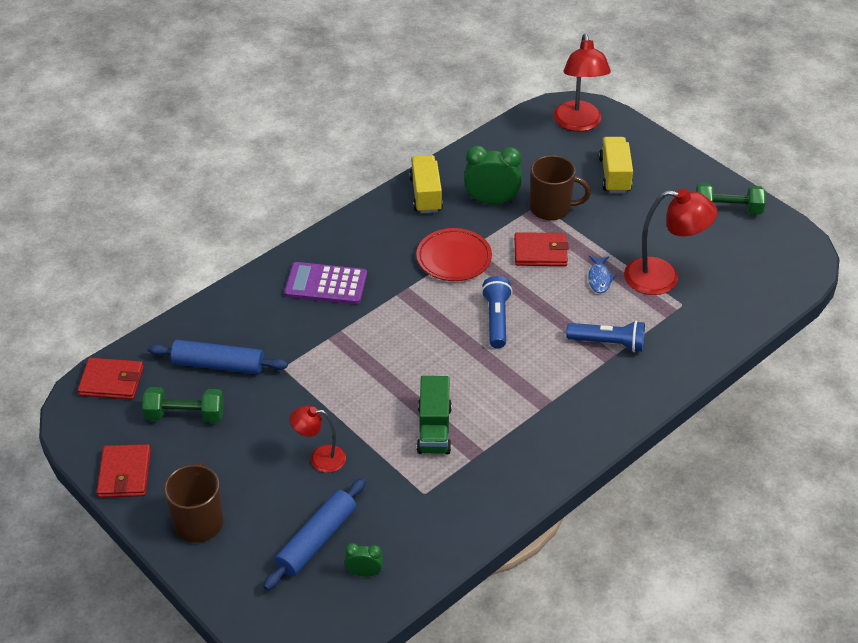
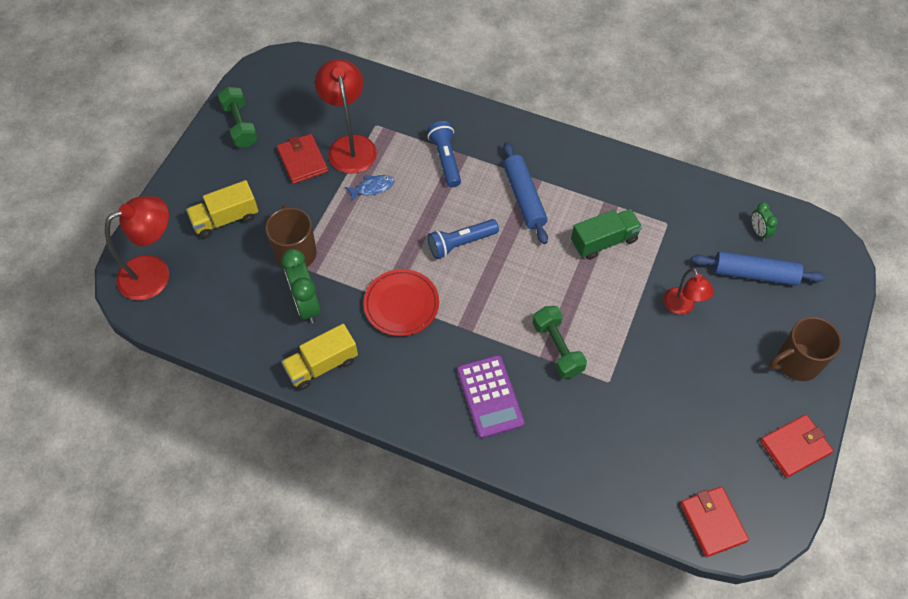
camera: 115 degrees left, 15 degrees up
(185, 415) = (707, 433): green dumbbell -> green dumbbell (557, 348)
(218, 365) = (637, 437): blue rolling pin -> blue rolling pin (524, 197)
(540, 252) = (360, 241): red wallet -> red wallet (302, 161)

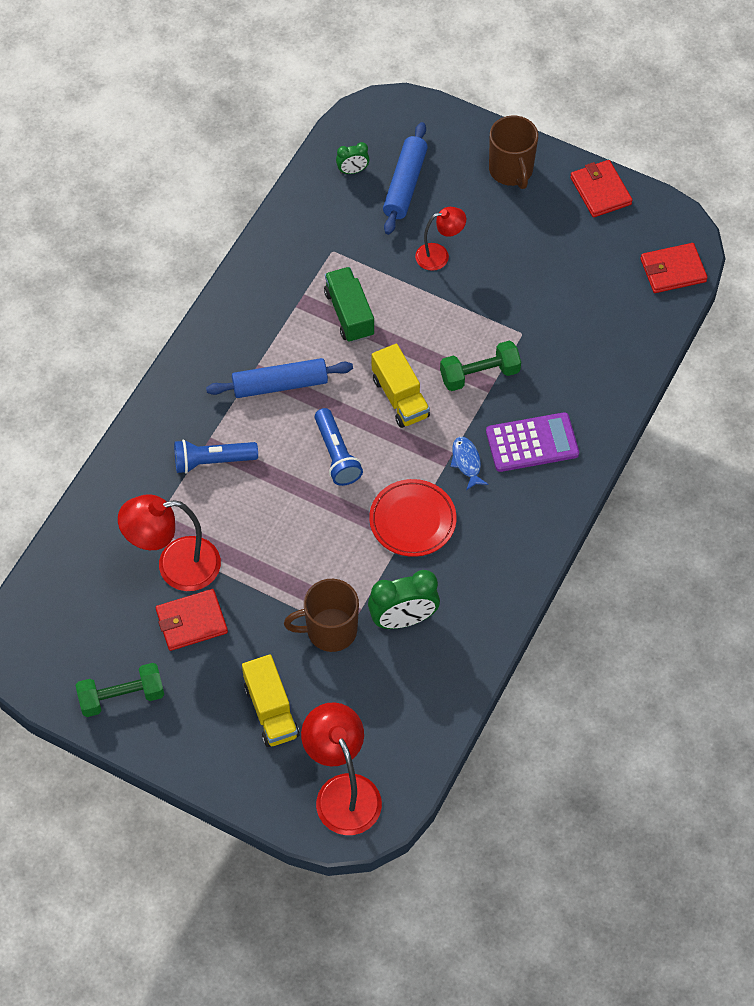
camera: 85 degrees left, 0 degrees up
(322, 365) = (483, 604): yellow truck -> yellow truck (400, 397)
(372, 188) = (245, 543): blue fish -> blue fish (466, 462)

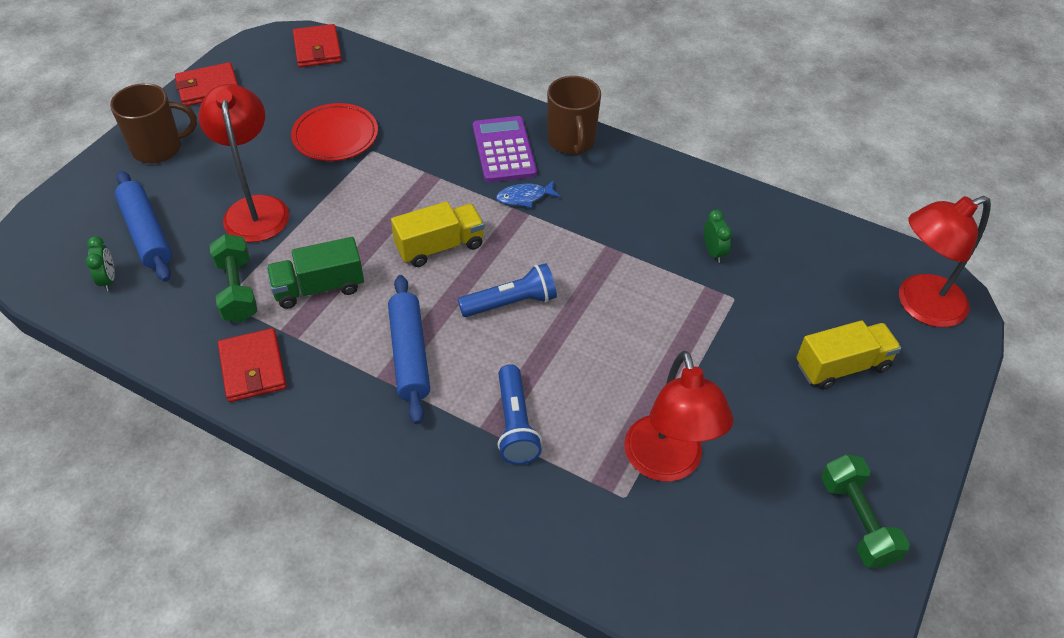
camera: 90 degrees left, 10 degrees down
(191, 622) = (742, 445): red wallet -> red wallet (253, 368)
(330, 630) = (735, 313): brown mug -> brown mug (571, 141)
(403, 619) = (713, 252): green clock -> green clock, size x0.53
(405, 185) = (147, 233): blue rolling pin -> blue rolling pin turned 45 degrees clockwise
(412, 520) = (595, 241): red plate -> red plate (335, 136)
(439, 255) = (255, 208): red lamp -> red lamp, size x1.71
(479, 374) = (418, 183): green dumbbell -> green dumbbell (237, 290)

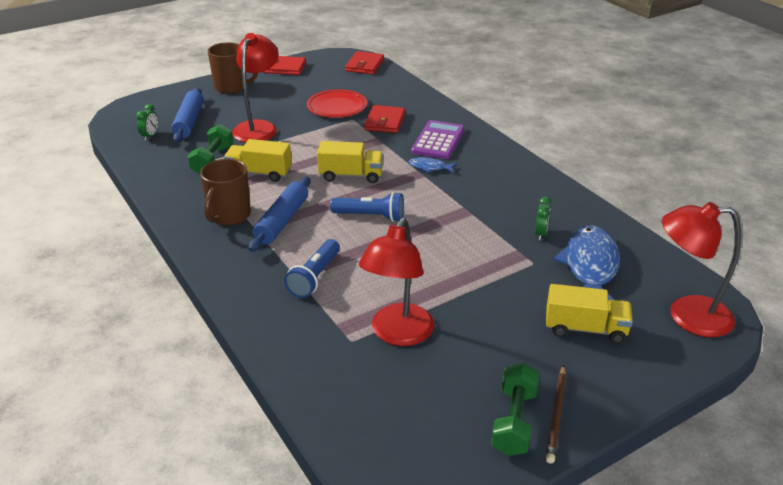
camera: 30 degrees right, 15 degrees down
(253, 368) = (187, 198): red wallet -> red wallet (385, 122)
(319, 287) = (259, 173): green truck -> yellow truck
(571, 141) = (489, 148): brown mug -> brown mug (229, 216)
(792, 278) = (590, 266): none -> blue fish
(889, 492) = (556, 415): none -> brown pencil

